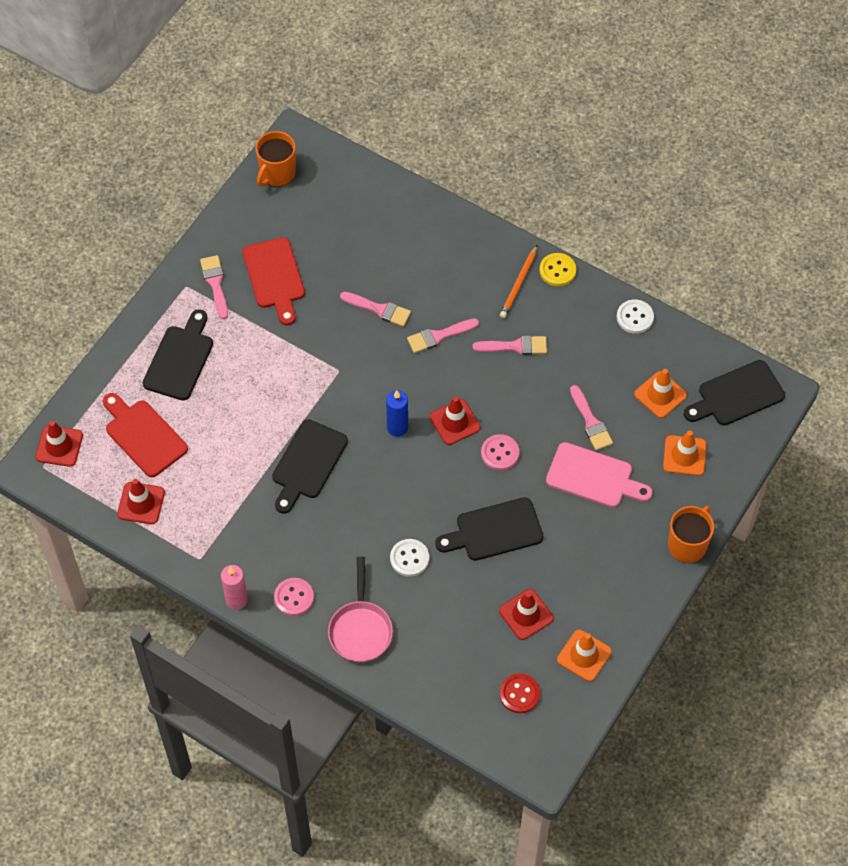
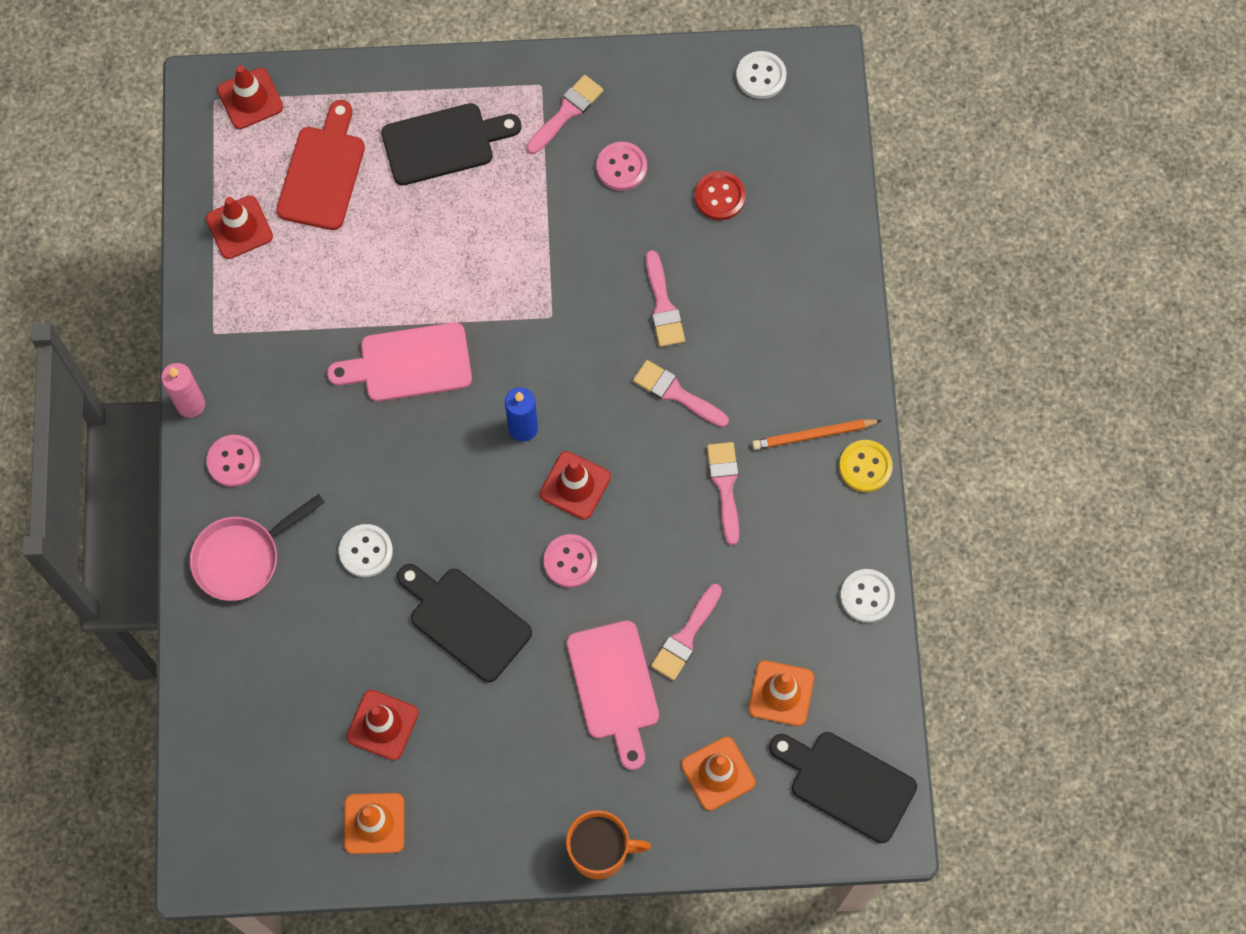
camera: 55 degrees right, 10 degrees up
(274, 277) = (621, 167): red cutting board -> pink button
(277, 173) = (761, 76): orange mug -> white button
(307, 463) = (409, 363): black cutting board -> pink cutting board
(515, 346) = (725, 486): pink brush -> pink brush turned 150 degrees counterclockwise
(519, 694) = (278, 782): red button -> red button (719, 196)

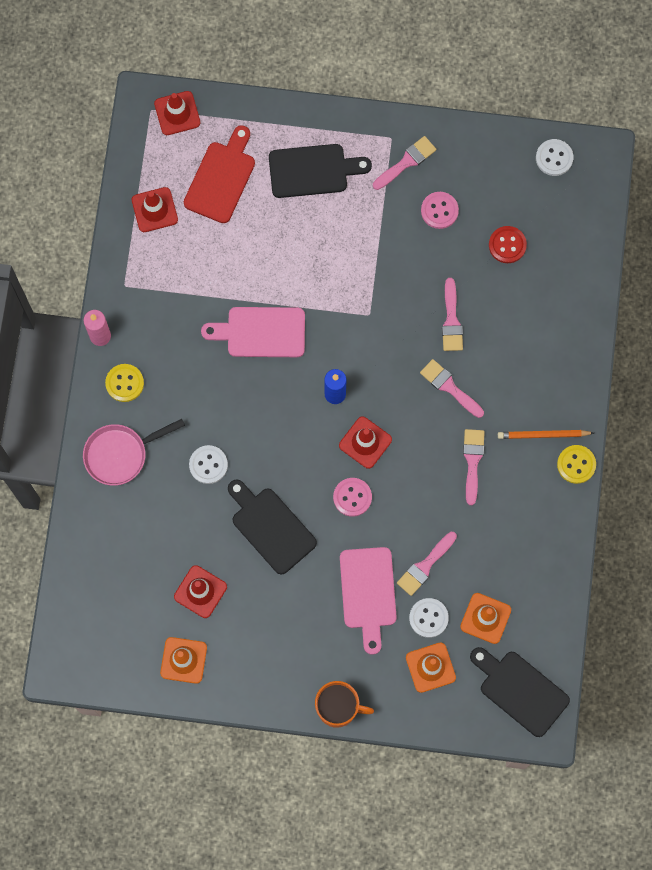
camera: 10 degrees right, 5 degrees up
(234, 461) = (124, 383): pink button -> yellow button
(867, 596) = (559, 559): white button -> white button (428, 618)

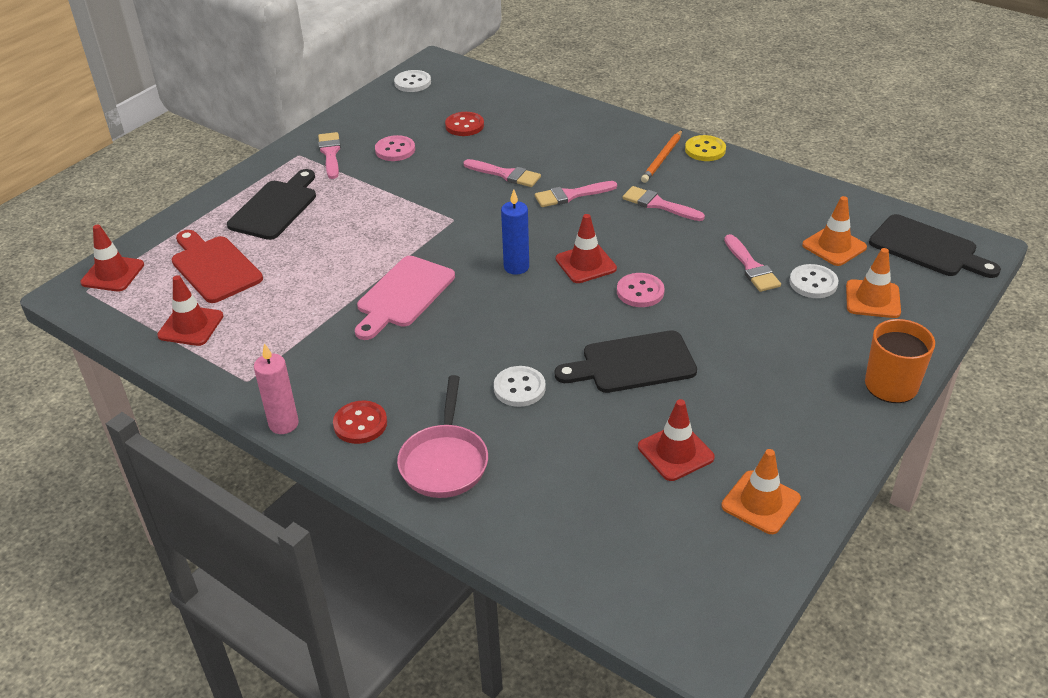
camera: 60 degrees left, 35 degrees down
(124, 383) = (360, 424): yellow button -> red button
(368, 593) = (759, 316): pink cutting board -> none
(520, 690) = (928, 248): black cutting board -> black cutting board turned 120 degrees counterclockwise

